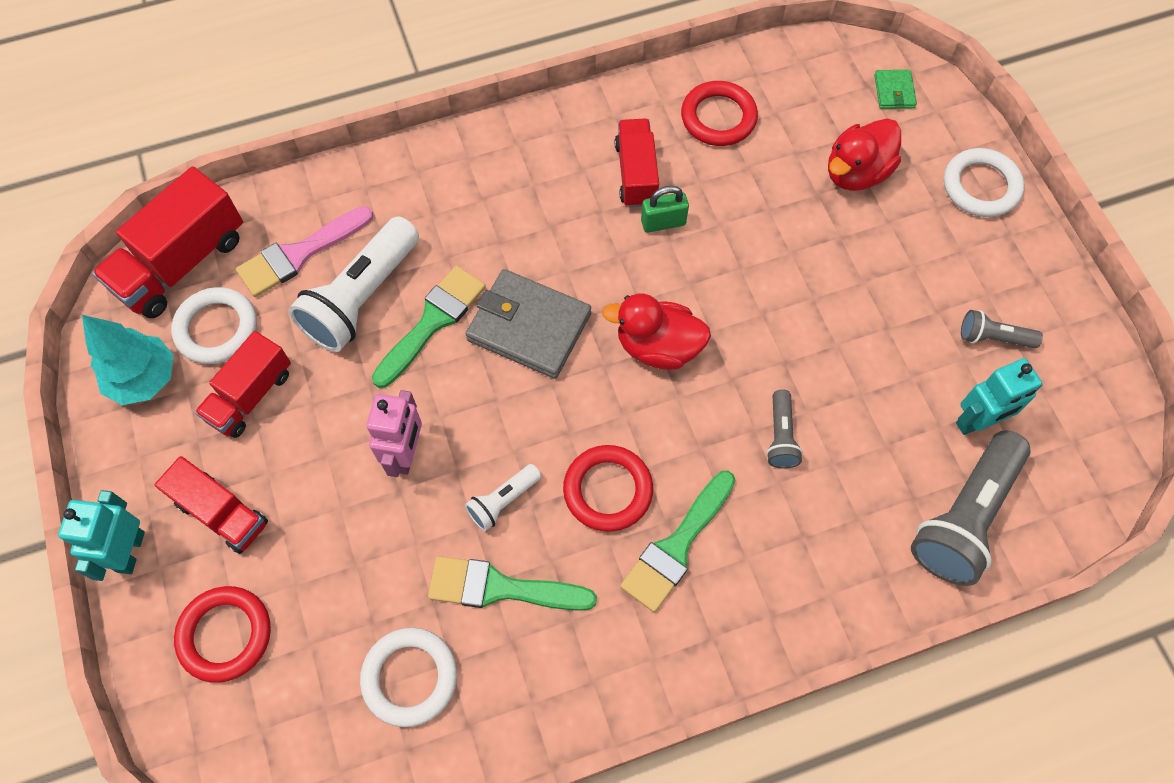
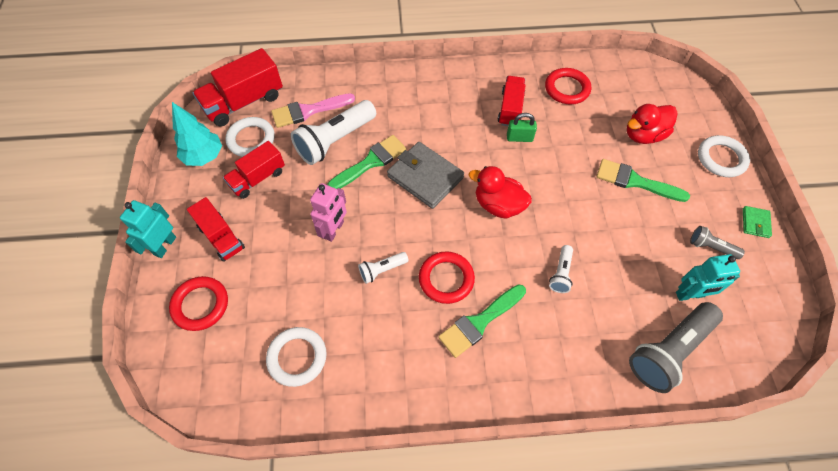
camera: 15 degrees right, 5 degrees down
(500, 588) = (366, 319): green brush -> green brush (635, 181)
(780, 436) = (561, 273): grey flashlight -> white flashlight
(894, 91) = (677, 96): green wallet -> green wallet (755, 223)

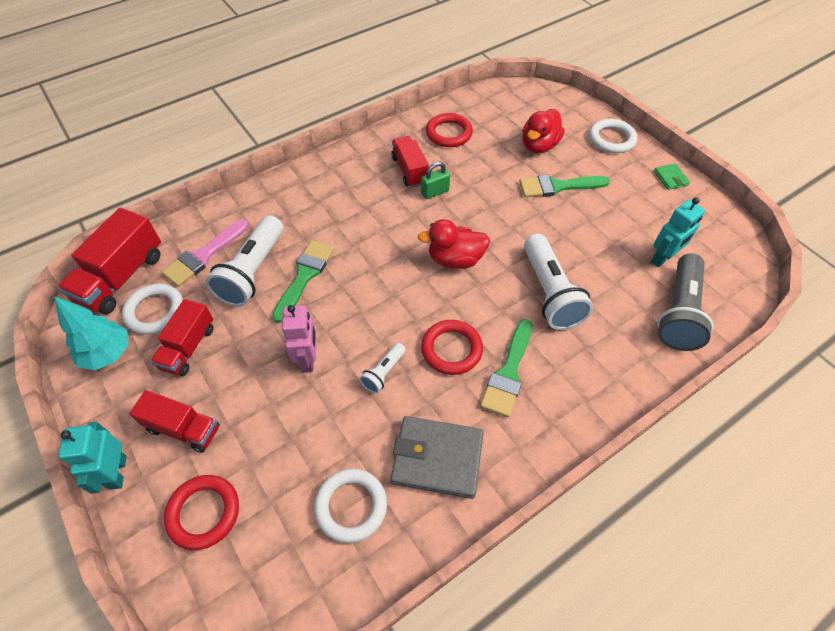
camera: 30 degrees left, 5 degrees down
(425, 177) = (369, 265): grey wallet -> grey wallet (437, 458)
(561, 273) = (550, 292): white flashlight -> white flashlight, size x2.02
(711, 247) = (652, 212): grey flashlight -> none

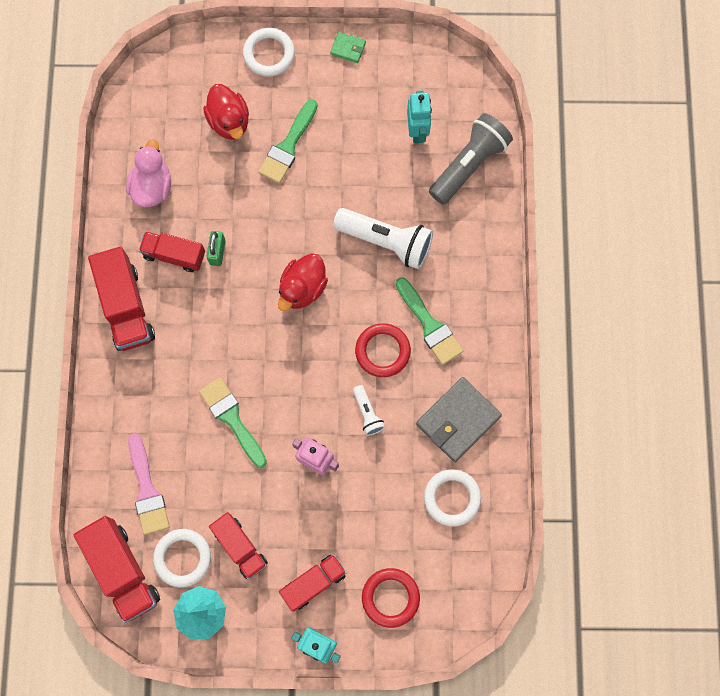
camera: 55 degrees left, 20 degrees up
(253, 272) = (196, 458): white flashlight -> none
(346, 166) = (126, 307): none -> red truck
(449, 133) = (152, 187): red ring -> pink duck
(679, 312) = (469, 165): grey flashlight -> grey flashlight turned 105 degrees counterclockwise

